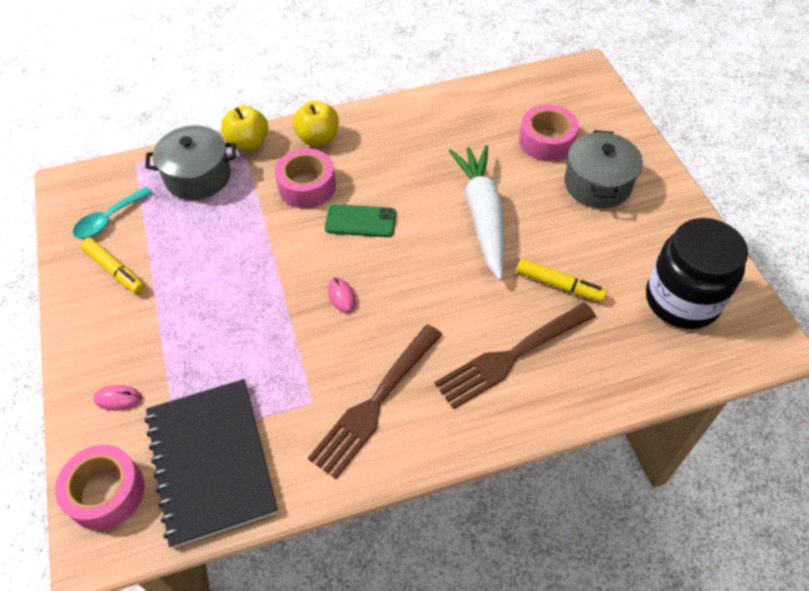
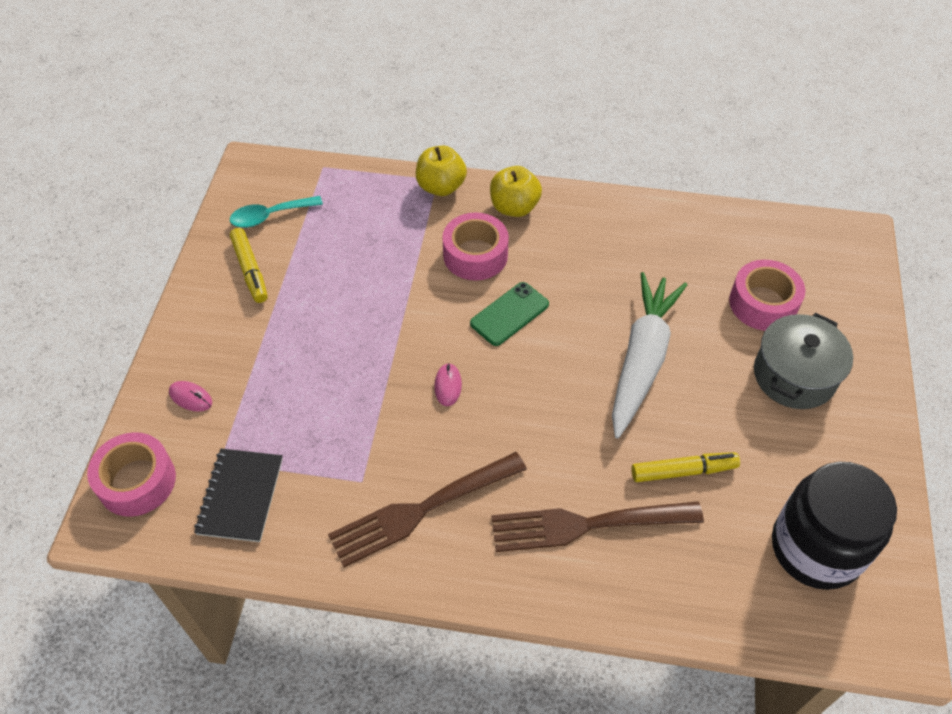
camera: 25 degrees right, 0 degrees up
(198, 176) = (374, 204): grey pot -> none
(211, 461) = (240, 496): black notebook -> black notebook, size x0.60
(360, 221) = (509, 314): green phone -> green phone turned 75 degrees counterclockwise
(559, 285) = (683, 471): yellow marker -> yellow marker turned 60 degrees counterclockwise

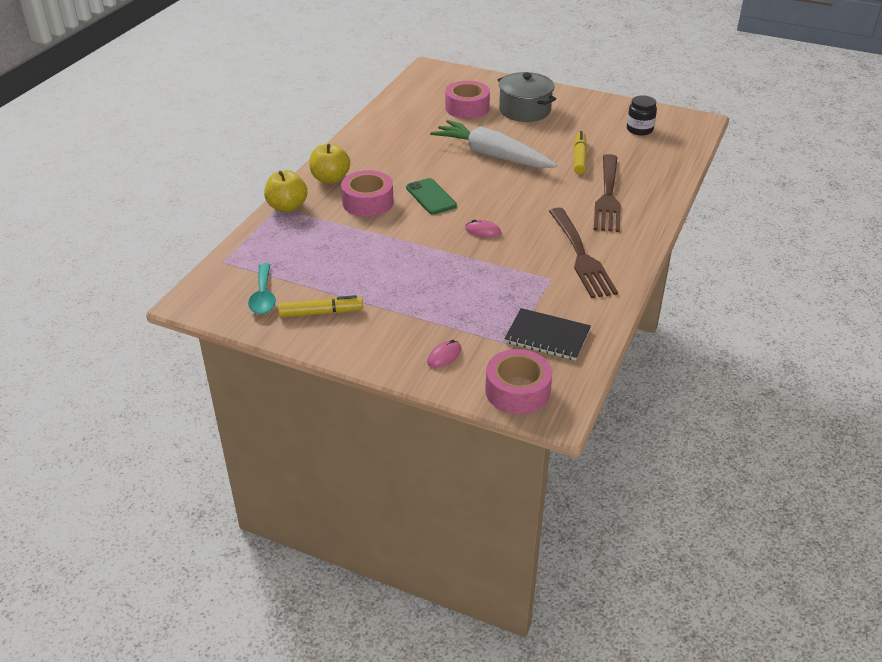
camera: 75 degrees left, 15 degrees down
(816, 548) = (639, 129): black jar -> black jar, size x0.51

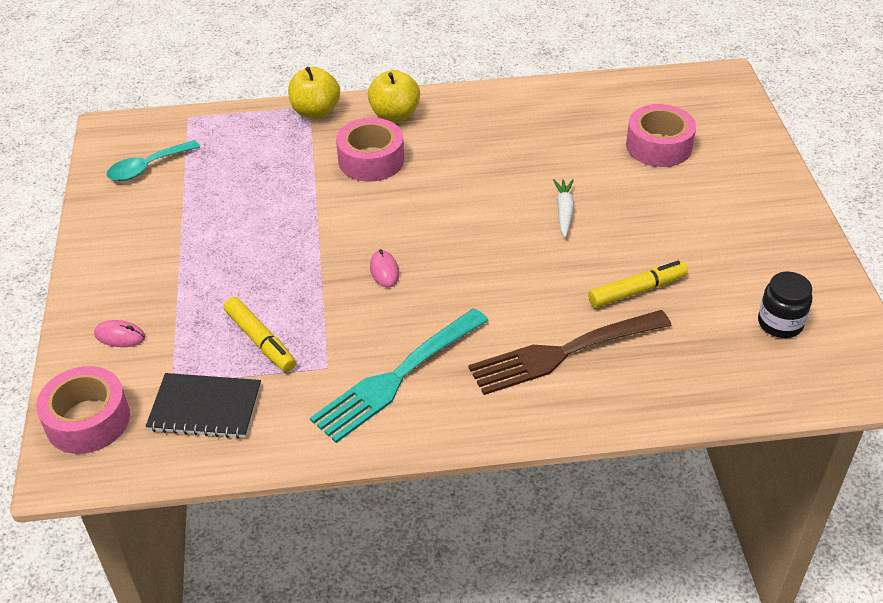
camera: 60 degrees right, 5 degrees up
(321, 313) = (143, 216): yellow marker -> yellow marker (260, 341)
(431, 197) = (423, 201): green phone -> none
(492, 155) = (564, 212): white carrot -> white carrot, size x0.44
(524, 110) = (708, 195): grey pot -> none
(547, 336) = (205, 408): black notebook -> black notebook turned 75 degrees counterclockwise
(581, 256) = (397, 377): brown fork -> turquoise fork

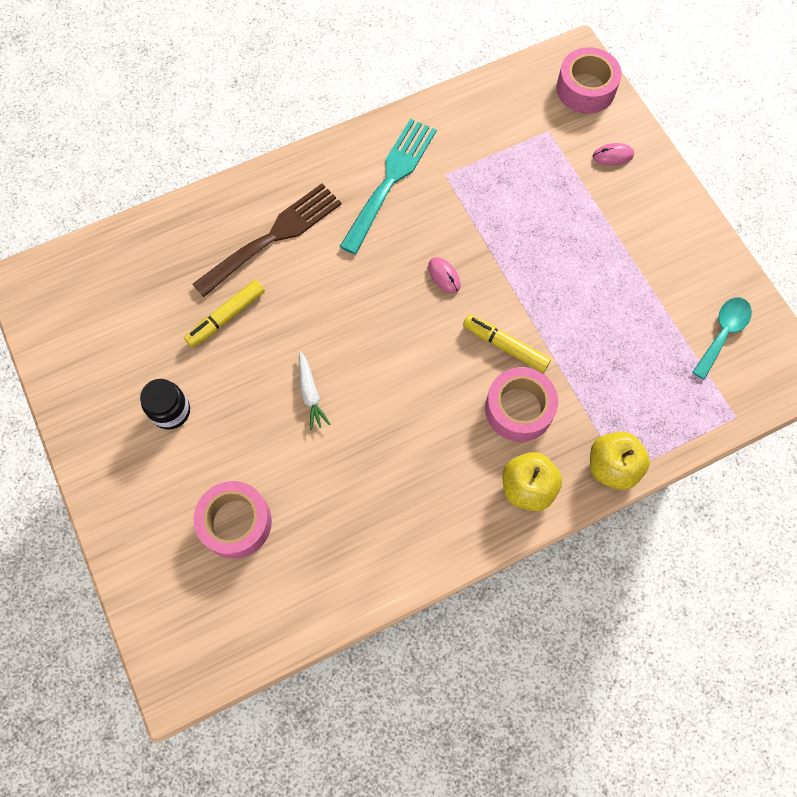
camera: 160 degrees right, 25 degrees up
(205, 408) = (513, 119): black notebook -> none
(260, 341) = (506, 182): yellow marker -> yellow marker (505, 346)
(780, 323) = (103, 316): black jar -> black jar (171, 411)

